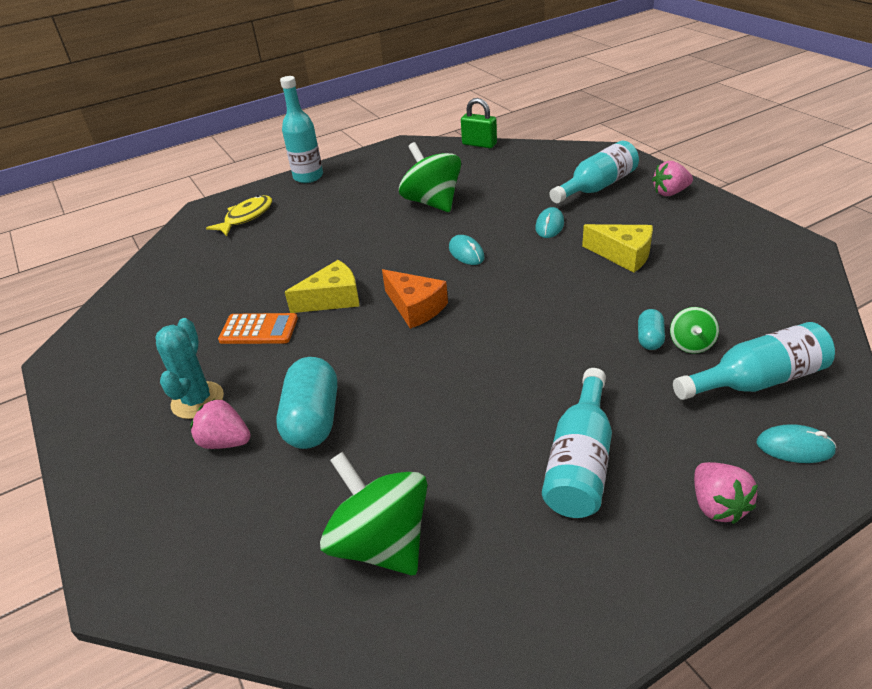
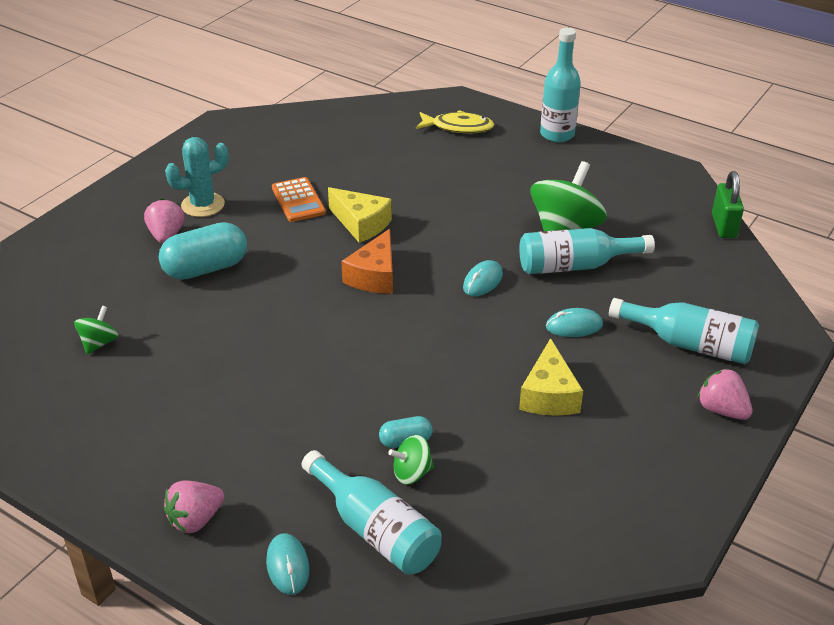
camera: 60 degrees right, 0 degrees up
(381, 542) = (99, 343): green spinning top -> green spinning top, size x0.49
(580, 462) = (216, 427): turquoise bottle -> turquoise bottle (575, 266)

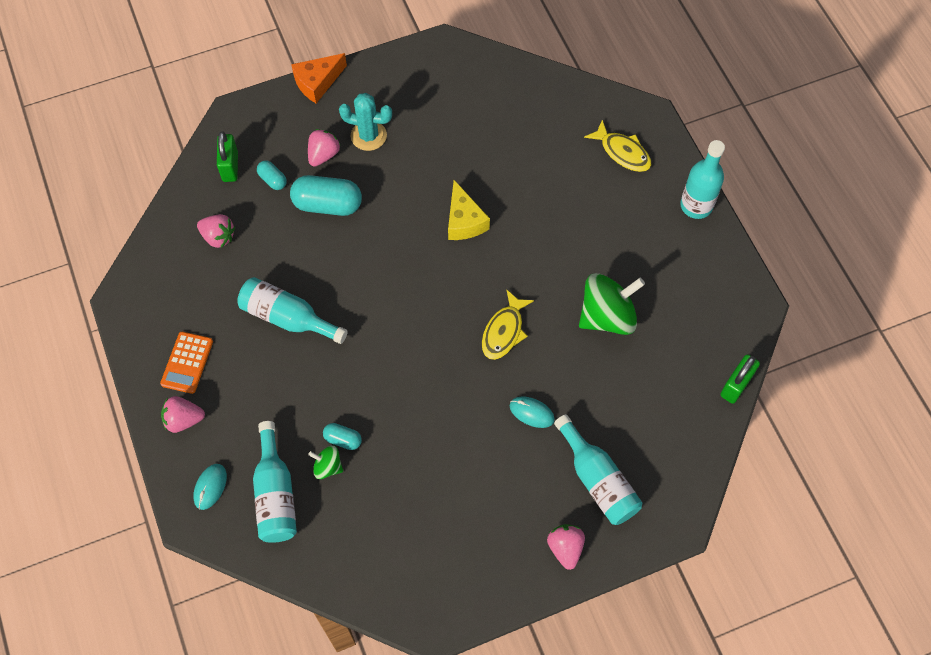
camera: 35 degrees right, 25 degrees up
(64, 284) = (230, 166): none -> green padlock
(99, 343) = (218, 237): green spinning top -> pink strawberry
(125, 274) = (273, 180): none -> turquoise capsule
(298, 200) = (438, 169): orange calculator -> orange calculator (187, 363)
(374, 276) = (434, 280): orange cheese -> orange cheese (317, 82)
(482, 281) = (504, 331): turquoise mouse -> yellow fish
(549, 395) = (462, 461): yellow cheese -> none
(575, 266) = (583, 356): turquoise bottle -> turquoise bottle (288, 318)

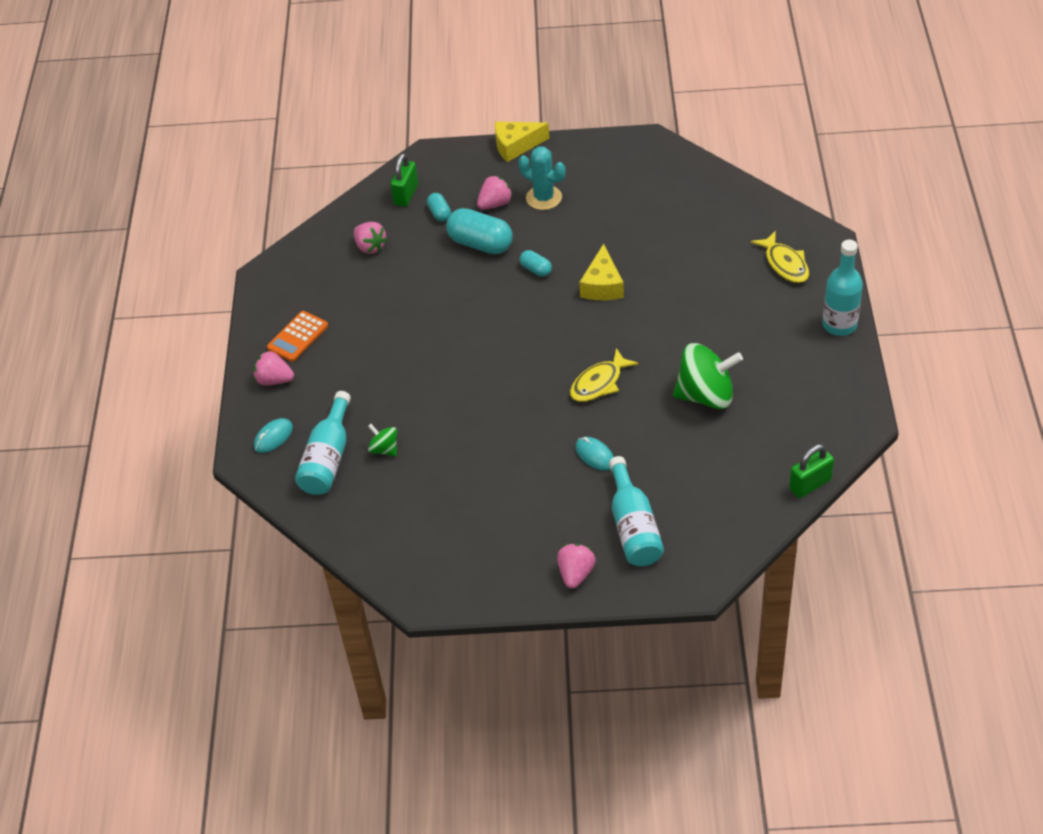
camera: 25 degrees right, 15 degrees down
(288, 318) = (403, 324): turquoise bottle -> none
(317, 82) = (516, 146): orange cheese -> yellow cheese
(343, 439) = (408, 431): turquoise capsule -> turquoise capsule (536, 269)

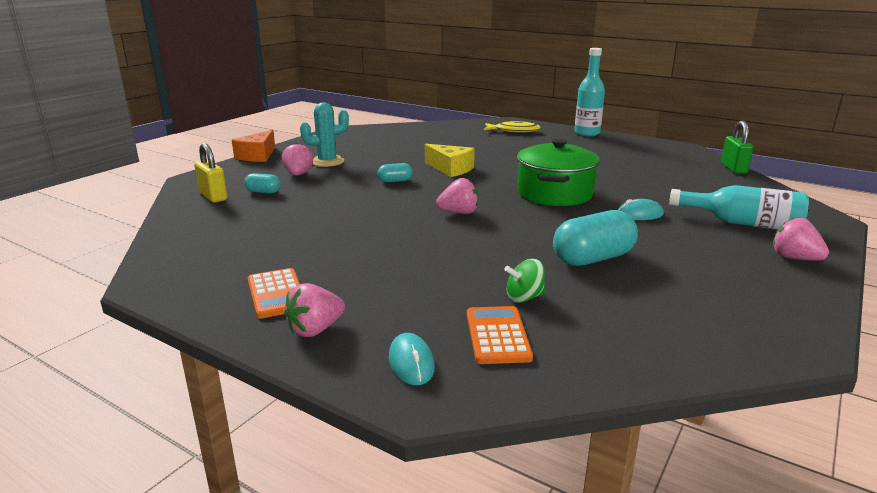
camera: 60 degrees left, 25 degrees down
(328, 458) = (497, 335): turquoise bottle -> orange calculator
(370, 247) = (236, 225): pink strawberry -> pink strawberry (459, 213)
(406, 195) = (213, 196): green padlock -> yellow padlock
(480, 244) = (329, 189): turquoise capsule -> turquoise capsule (593, 258)
(516, 146) = (258, 156): yellow cheese -> orange cheese
(599, 383) = (554, 194): yellow fish -> green pot
(706, 395) = (610, 171): green spinning top -> none

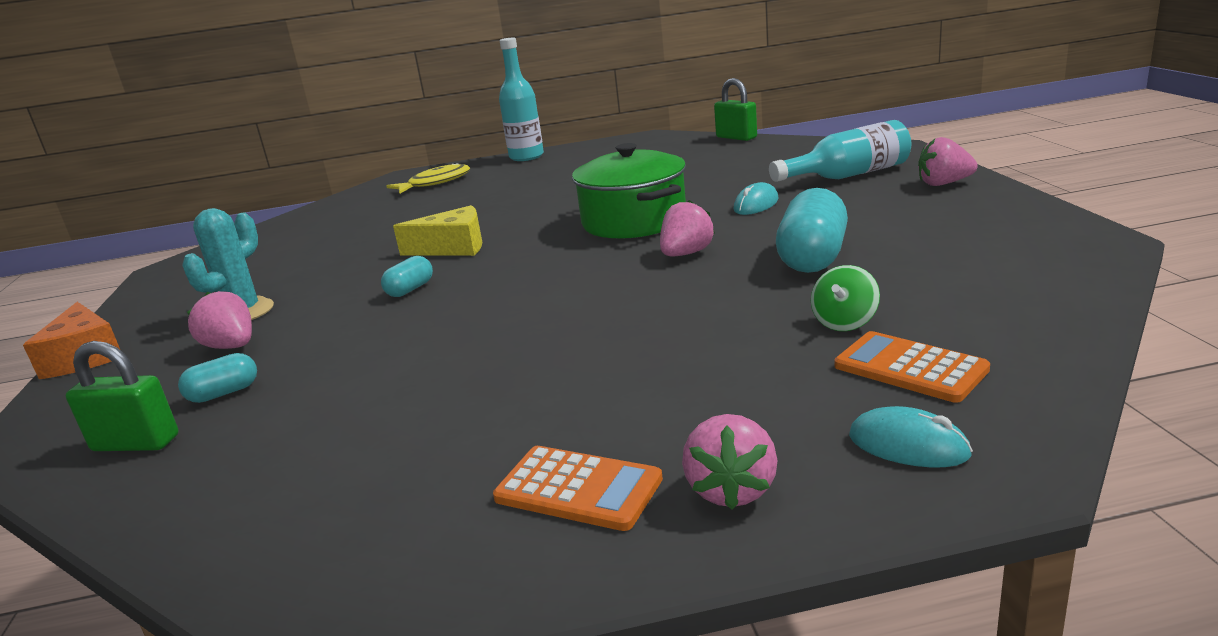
camera: 40 degrees left, 0 degrees up
(213, 196) = (136, 443): yellow padlock -> green padlock
(459, 213) = (578, 284): pink strawberry -> pink strawberry (686, 254)

